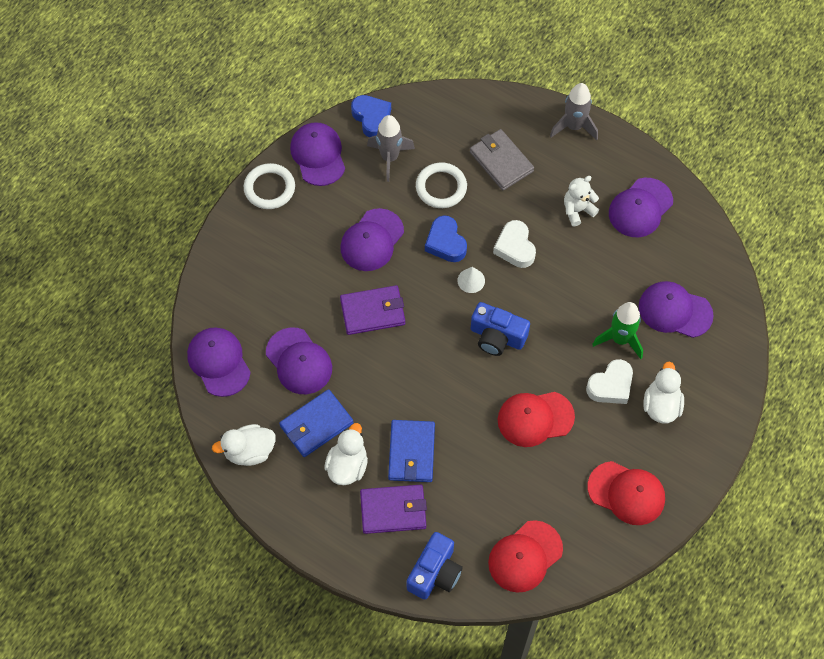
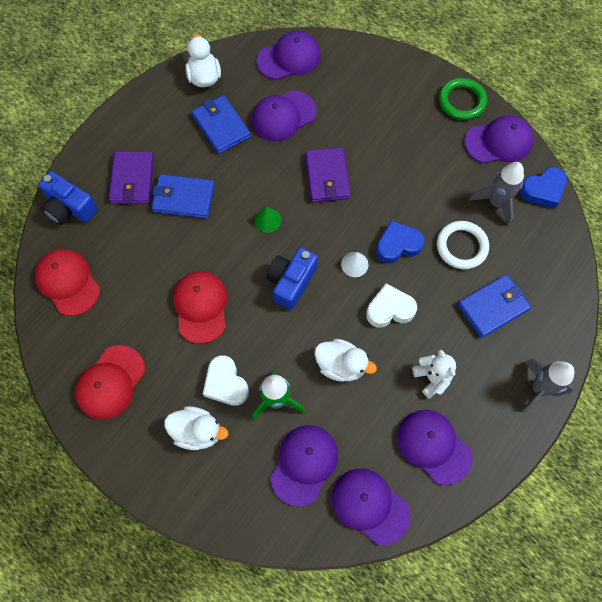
camera: 95 degrees right, 5 degrees up
(269, 188) = (462, 101): white ring -> green ring
(347, 466) = (179, 147): white duck -> white duck (341, 365)
(372, 240) = (403, 181): purple cap -> purple cap (370, 506)
(430, 365) = (268, 220): none -> green cone
(501, 161) = (493, 307): grey wallet -> blue wallet

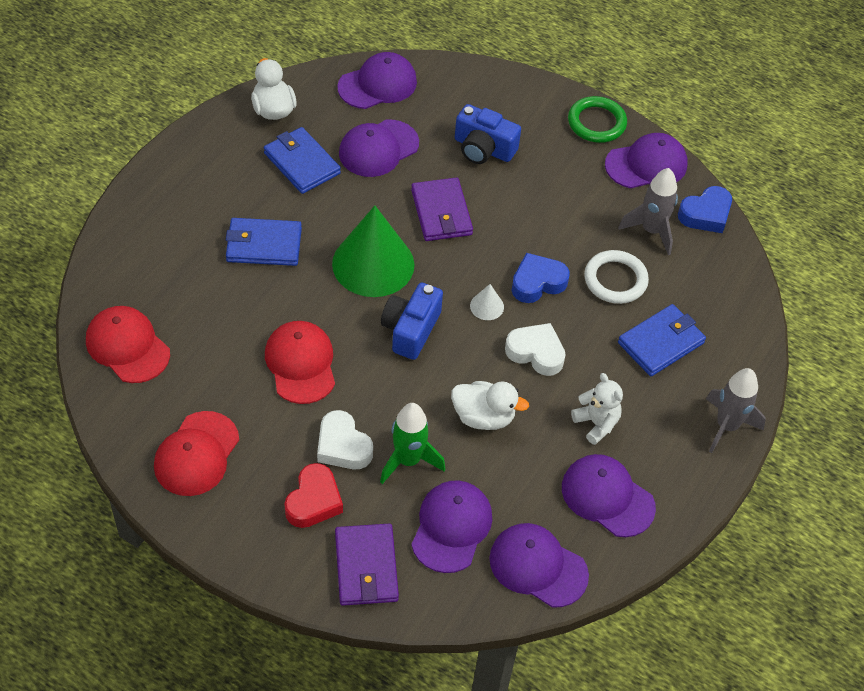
camera: 10 degrees left, 15 degrees down
(70, 207) = (119, 263): blue camera -> blue camera (483, 148)
(132, 179) = (196, 228): purple wallet -> purple wallet (366, 567)
(197, 431) = (314, 501): white duck -> red heart
(268, 220) = (373, 264): green cone -> green cone, size x2.44
(389, 309) = (536, 353): white heart -> white heart turned 45 degrees clockwise

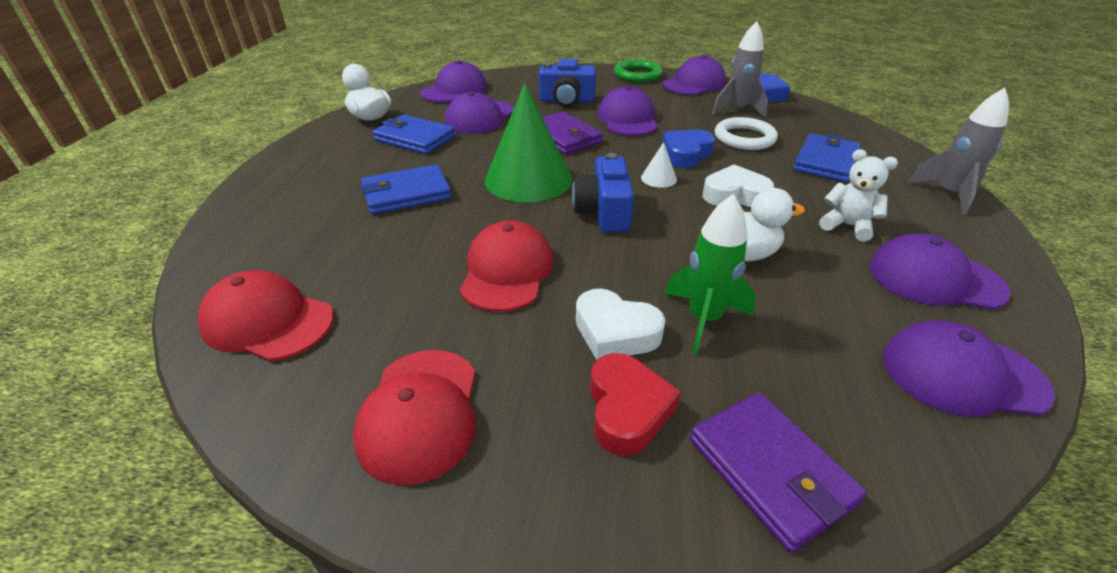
camera: 20 degrees left, 15 degrees down
(301, 364) = (507, 271): red cap -> red cap turned 45 degrees clockwise
(451, 527) = (822, 371): purple cap -> purple cap (627, 119)

